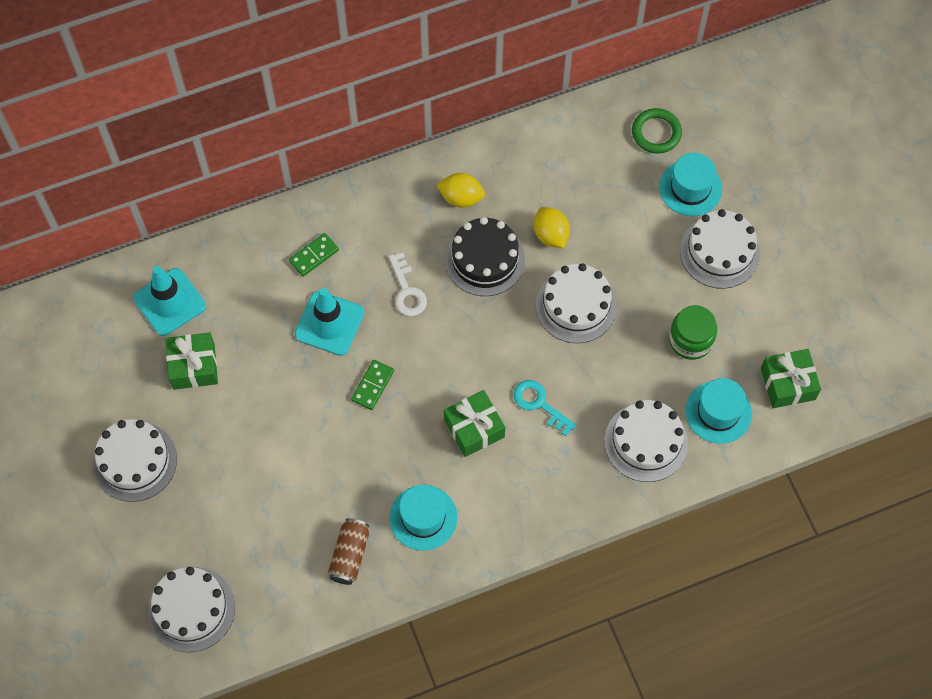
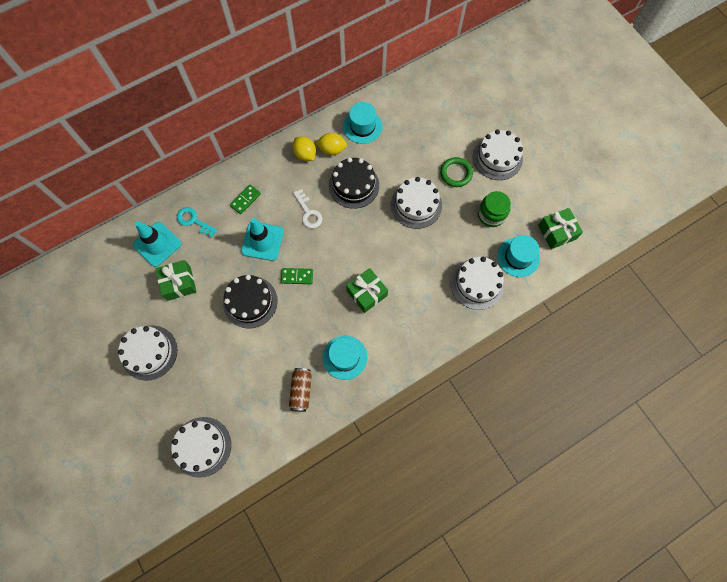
camera: 10 degrees left, 5 degrees up
(296, 412) = (250, 302): none -> black cake
(372, 385) = (297, 276): green domino -> green domino turned 75 degrees clockwise
(539, 404) = (405, 271): turquoise key -> turquoise key (194, 221)
(550, 235) = (392, 163): yellow lemon -> yellow lemon (305, 154)
(656, 133) = (444, 92): green ring -> green ring (456, 173)
(690, 188) = (471, 122): turquoise hat -> turquoise hat (362, 126)

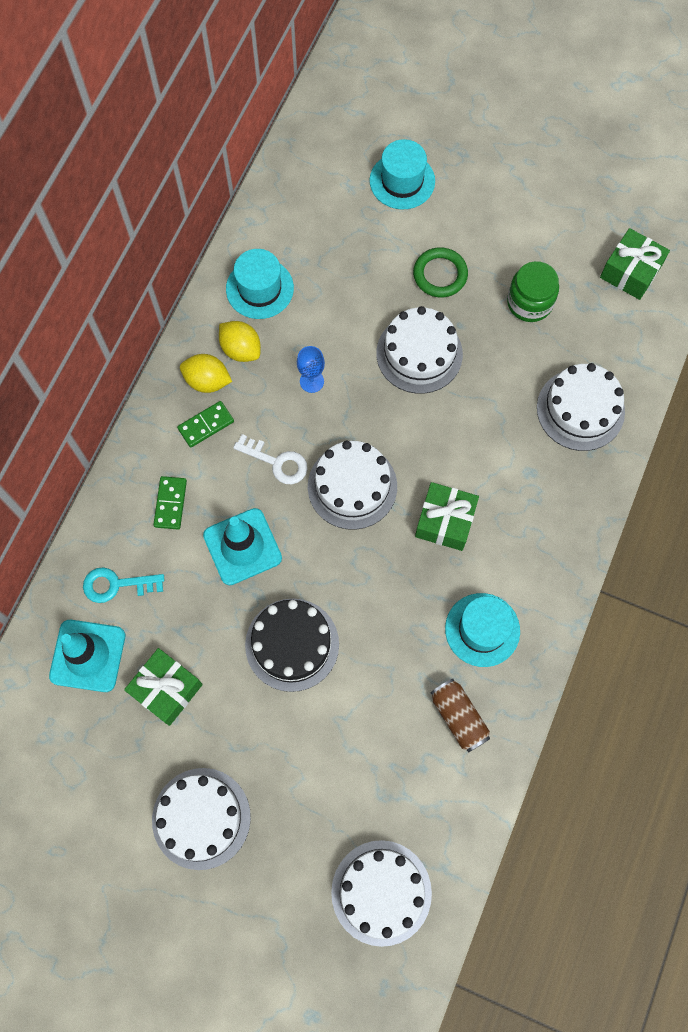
camera: 35 degrees left, 0 degrees up
(297, 276) = (330, 563): green domino -> green domino (206, 425)
(332, 149) = (241, 349): yellow lemon -> yellow lemon turned 75 degrees clockwise
(354, 185) = (311, 381): black cake -> blue goblet
(497, 158) = (479, 217): white cake -> white cake (352, 486)
(518, 257) = (606, 338): turquoise hat -> turquoise hat (402, 181)

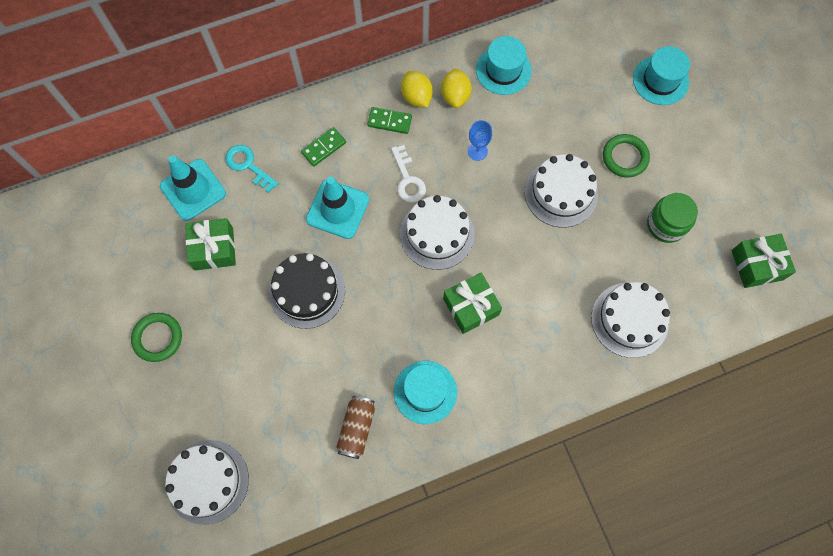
camera: 45 degrees right, 0 degrees up
(201, 818) = (158, 338): white cake -> green ring

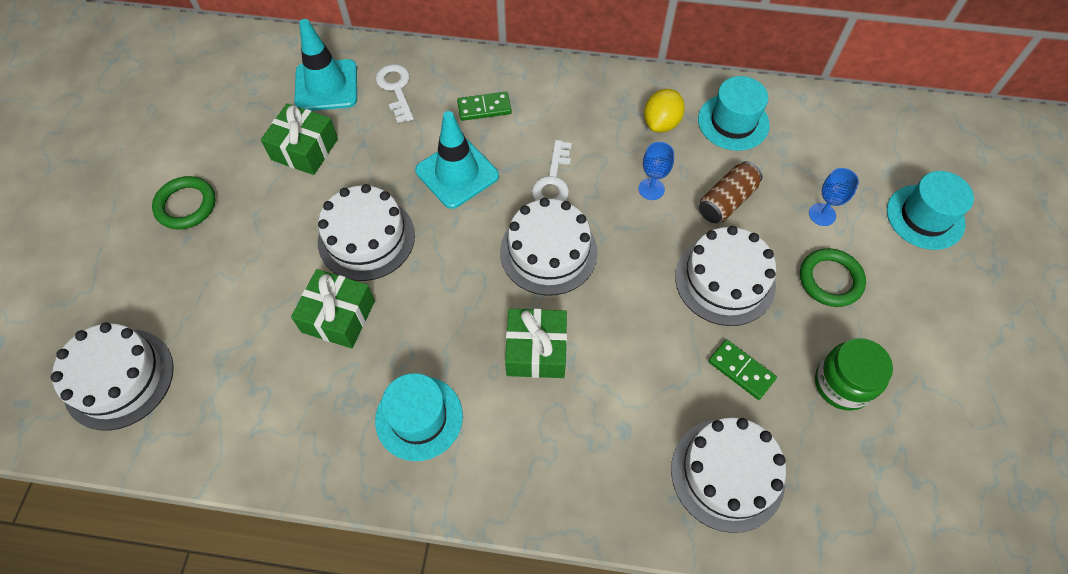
camera: 30 degrees right, 10 degrees down
(248, 165) = (396, 89): turquoise key -> white key
(307, 291) = (366, 238): black cake -> white cake
(357, 428) = (314, 414): brown can -> brown can (726, 201)
(389, 121) = (572, 115): green domino -> green domino (741, 370)
(416, 97) = (617, 105): yellow lemon -> none
(597, 112) = (822, 214): none -> blue goblet
(757, 265) = (947, 500): green gift -> green gift (338, 316)

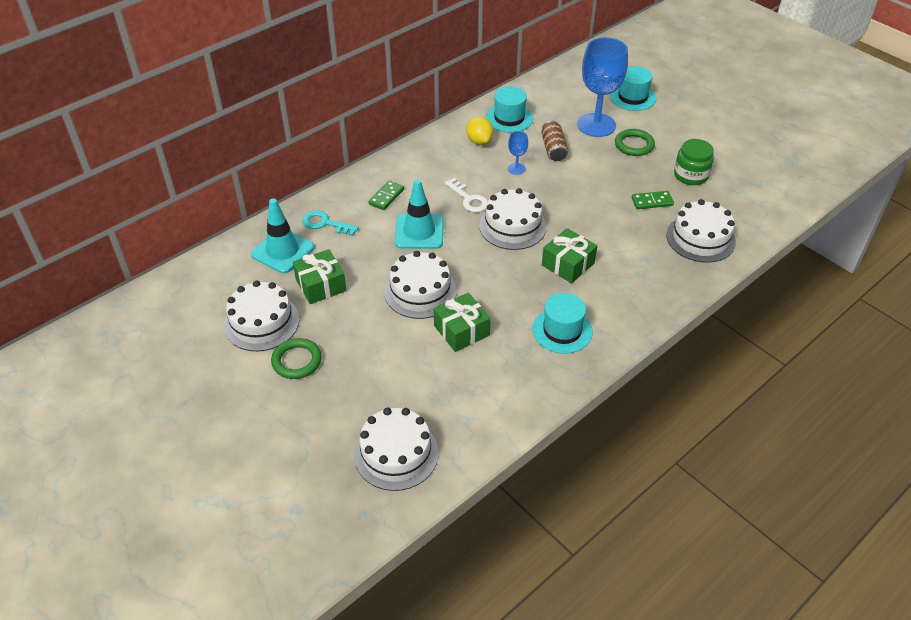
camera: 50 degrees left, 15 degrees down
(396, 89) = (325, 223): white key -> turquoise key
(725, 280) = (598, 177): white cake -> white cake (262, 322)
(822, 214) = (596, 125): blue goblet -> blue goblet, size x2.29

